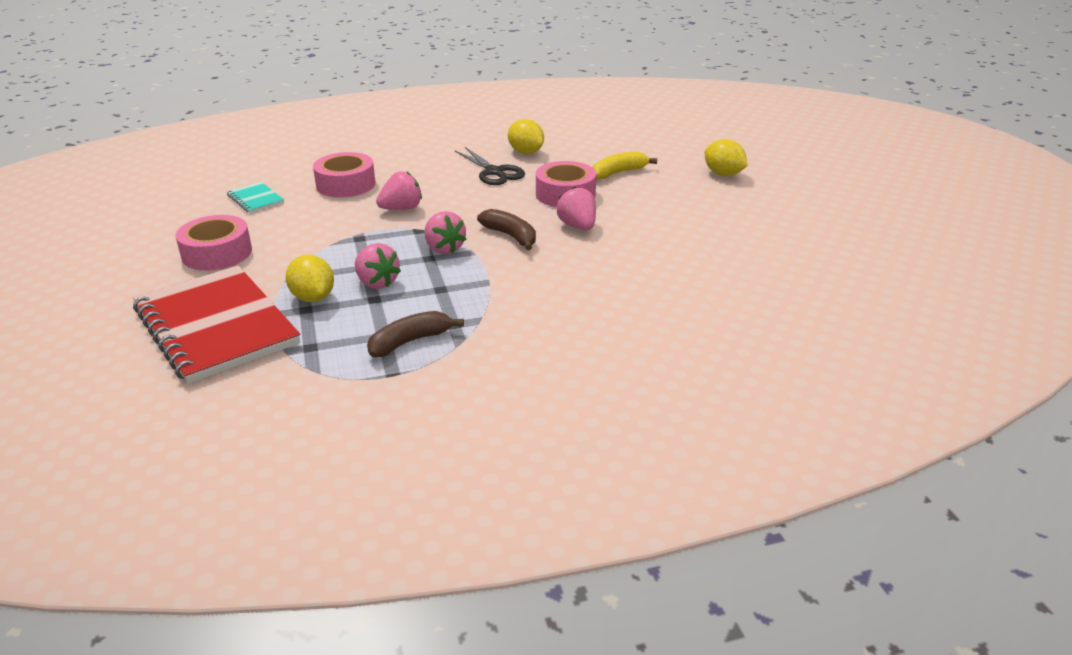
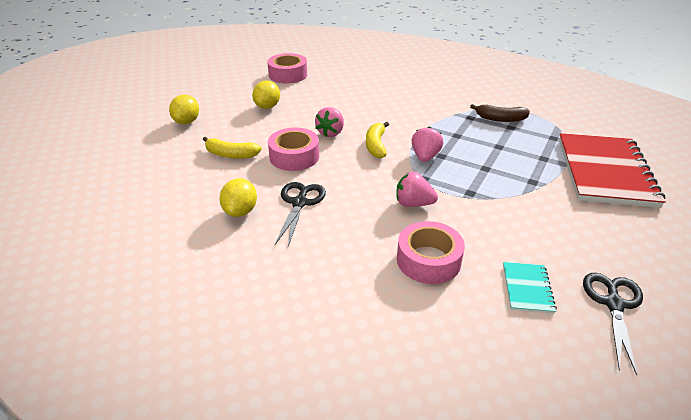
camera: 135 degrees left, 5 degrees up
(181, 216) = (613, 304): none -> black scissors
(217, 253) = (588, 233): pink tape -> pink tape (288, 75)
(313, 298) = (535, 163): yellow lemon -> yellow lemon (267, 106)
(377, 283) = (488, 154): pink strawberry -> none
(511, 236) = (376, 145): brown banana -> yellow banana

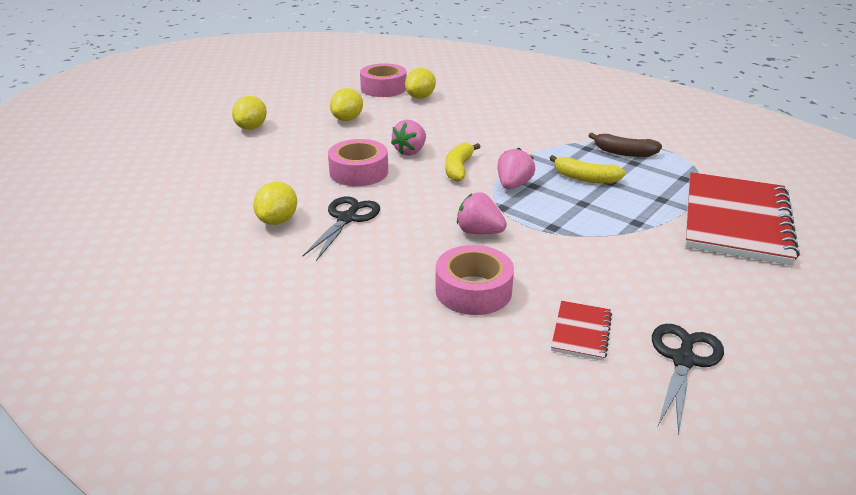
camera: 10 degrees right, 5 degrees down
(231, 154) = (288, 164): yellow banana -> yellow banana (585, 178)
(321, 81) = (420, 97): none -> yellow lemon
(527, 288) = (581, 332): turquoise notebook -> red notebook

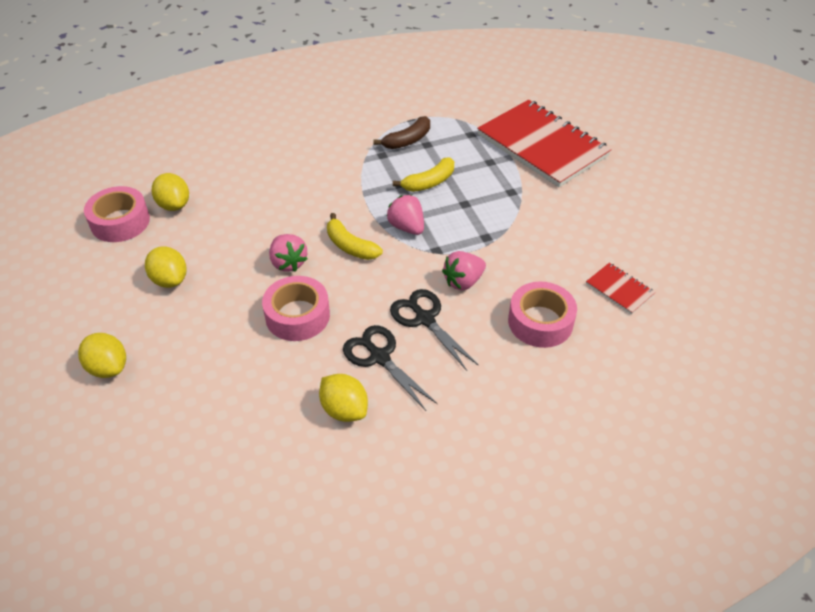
camera: 60 degrees left, 15 degrees up
(683, 360) = (670, 258): black scissors -> black scissors (425, 319)

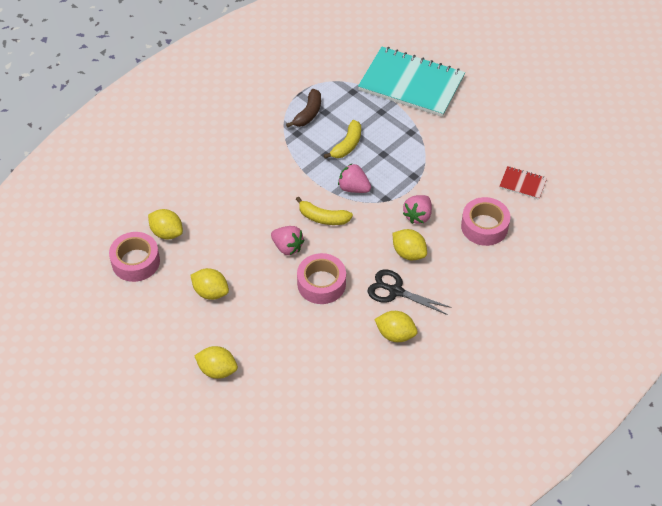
camera: 25 degrees left, 5 degrees up
(425, 319) = (408, 253): black scissors -> yellow lemon
(542, 145) = (411, 84): red notebook -> turquoise notebook

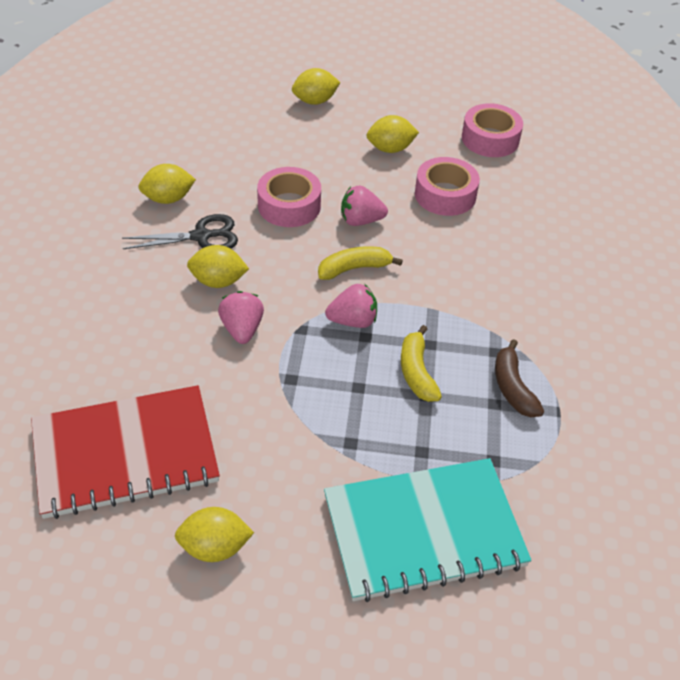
camera: 140 degrees right, 5 degrees down
(167, 233) = (496, 174): yellow lemon -> yellow lemon (215, 547)
(484, 226) = (143, 361): pink tape -> pink tape (445, 195)
(522, 184) = (125, 454): red notebook -> red notebook, size x2.34

